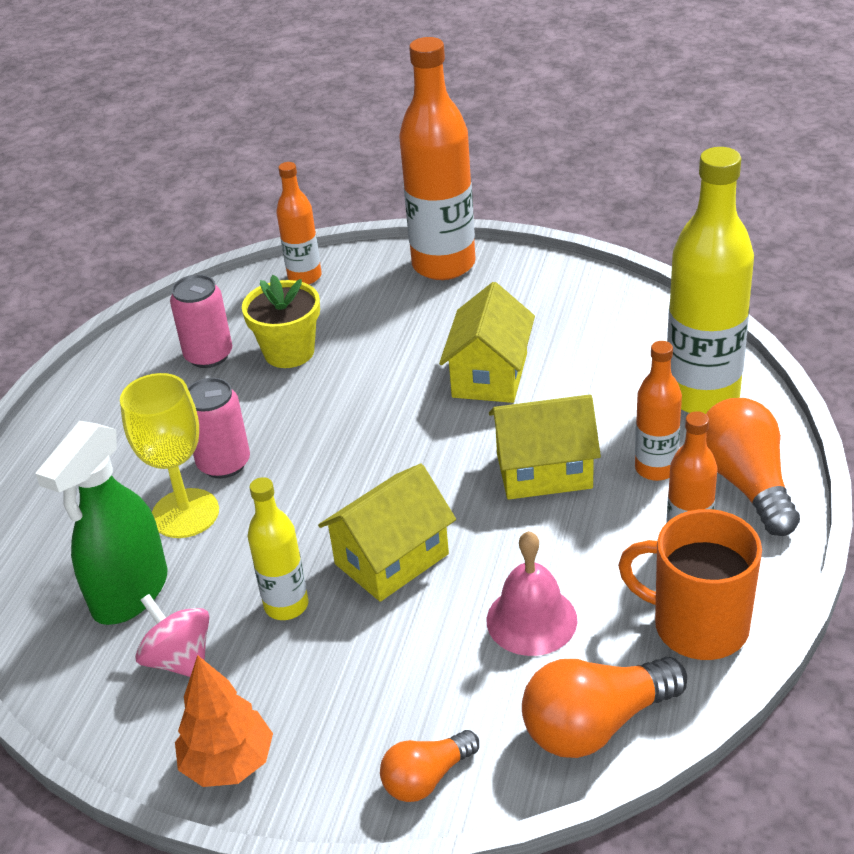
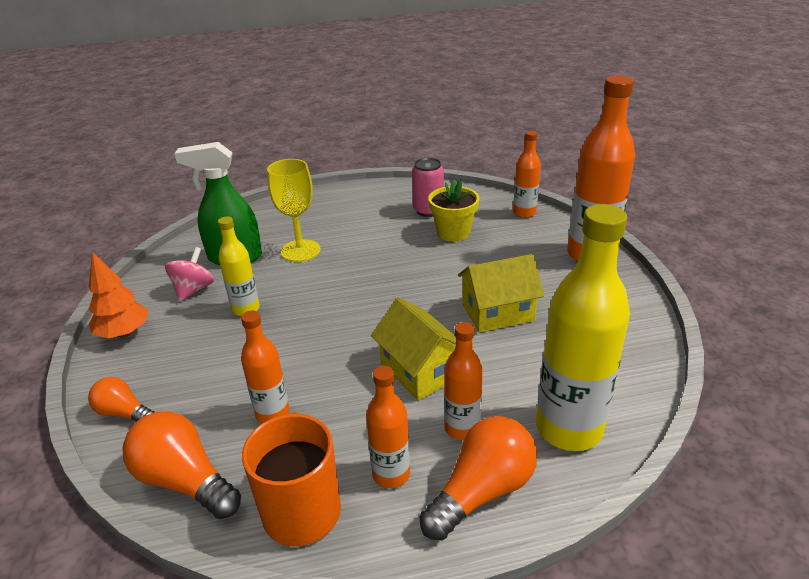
camera: 60 degrees right, 5 degrees down
(224, 463) = (346, 247): pink can -> none
(392, 559) = (300, 333): yellow house -> none
(531, 620) = (273, 414): pink bell -> orange bottle

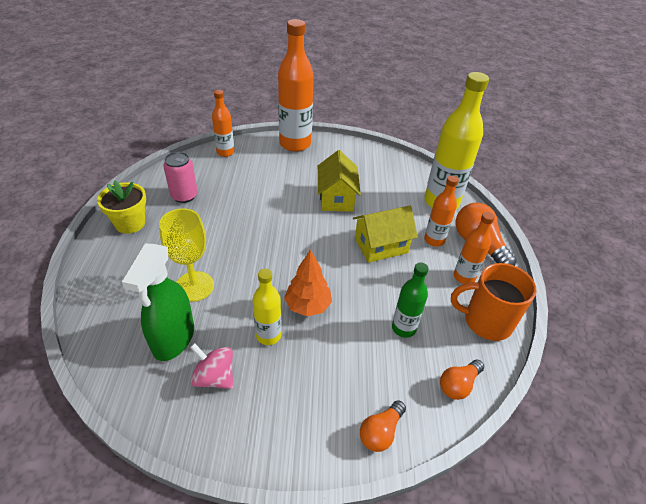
camera: 80 degrees left, 10 degrees up
(124, 333) = (263, 441): orange tree -> orange tree (308, 305)
(185, 481) = (458, 385): orange light bulb -> orange light bulb, size x0.60
(273, 414) = (403, 328): orange bottle -> green bottle
(453, 233) = (228, 191): yellow flower pot -> yellow flower pot (130, 223)

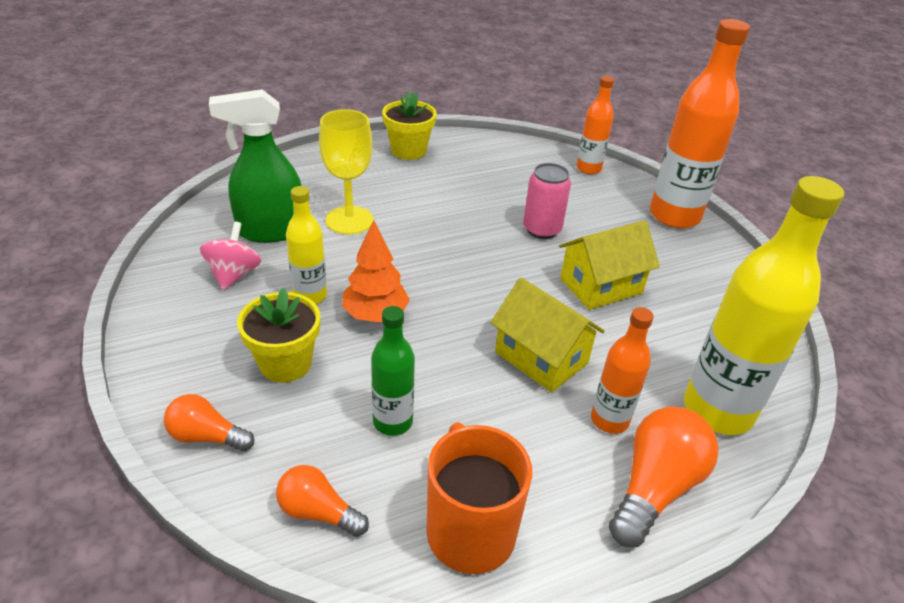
camera: 65 degrees right, 5 degrees down
(184, 196) = (481, 167): pink can -> pink can (542, 229)
(331, 369) = (285, 363): none -> yellow flower pot
(464, 277) = (553, 479): orange bottle -> none

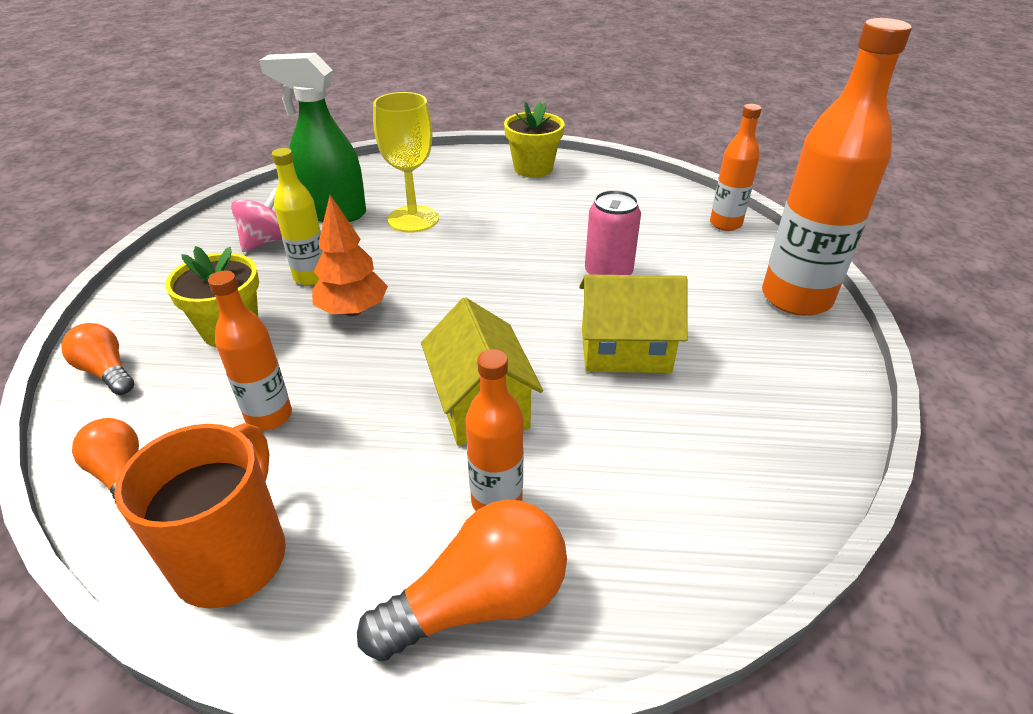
camera: 30 degrees right, 0 degrees up
(393, 422) = (269, 416): green bottle -> orange bottle
(717, 410) = (649, 543): yellow bottle -> none

